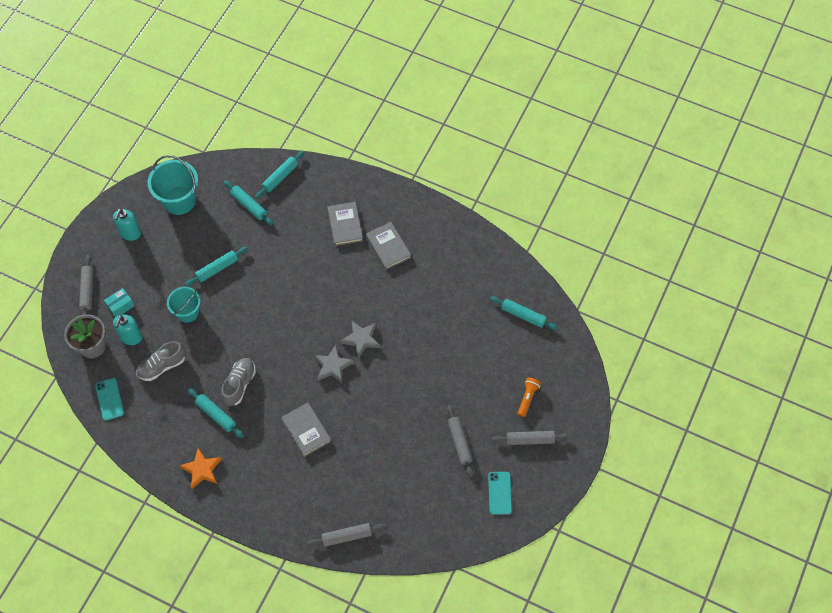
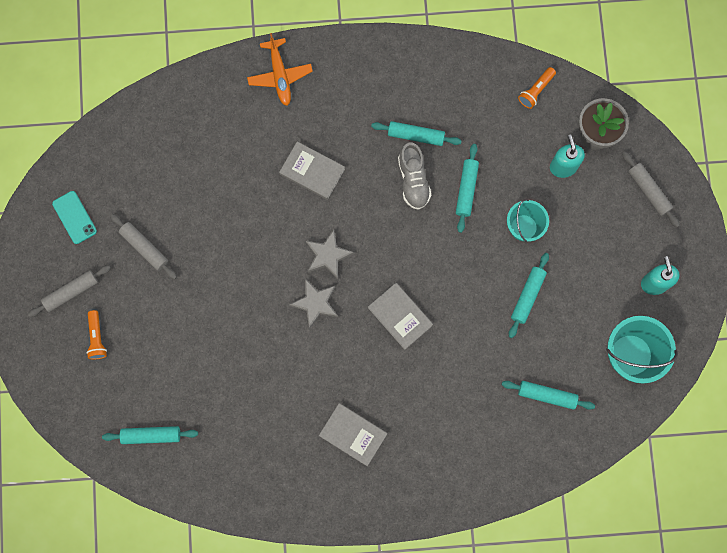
camera: 150 degrees right, 15 degrees up
(109, 399) = (536, 90): turquoise phone -> orange flashlight
(120, 306) = (600, 194): turquoise box -> none
(162, 366) = (508, 154): grey shoe -> none
(202, 470) = (391, 74): orange star -> none
(280, 177) = (535, 454): turquoise rolling pin -> turquoise rolling pin (466, 189)
(284, 516) = (280, 75): none -> orange plane
(345, 225) = (420, 434): grey book -> grey book (400, 316)
(347, 536) = (205, 90): grey rolling pin -> none

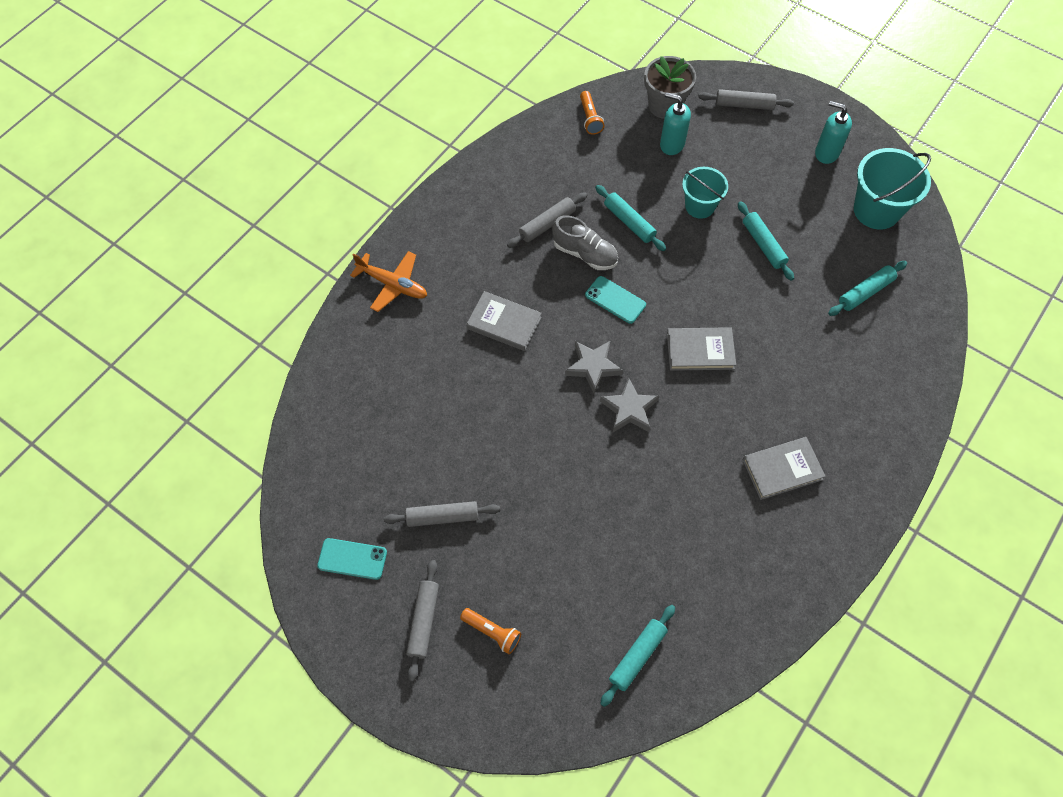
camera: 50 degrees left, 15 degrees down
(312, 171) = (504, 323): grey book -> grey book turned 45 degrees clockwise
(393, 230) = (615, 300): none -> turquoise phone
(416, 136) = (547, 224): turquoise rolling pin -> grey rolling pin

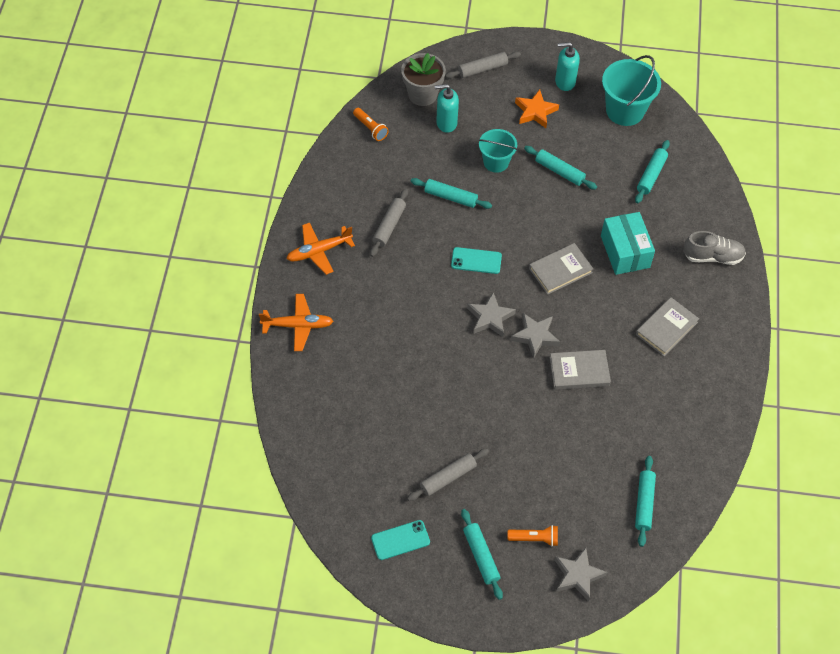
camera: 30 degrees left, 5 degrees down
(423, 621) = (481, 556): grey rolling pin -> turquoise rolling pin
(461, 219) = (319, 251): none -> orange plane
(504, 323) = (403, 315): grey book -> grey book (579, 371)
(513, 699) = (577, 575): none -> grey star
(585, 254) = (432, 236): grey shoe -> grey shoe (712, 256)
(775, 171) = (535, 111): none -> orange star
(785, 362) = (625, 251): none -> turquoise box

